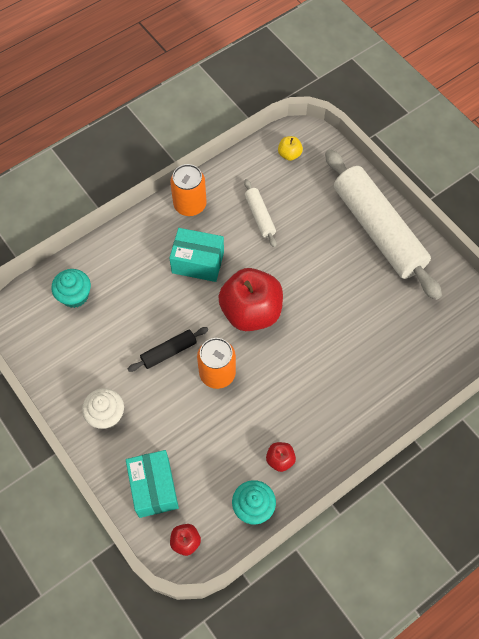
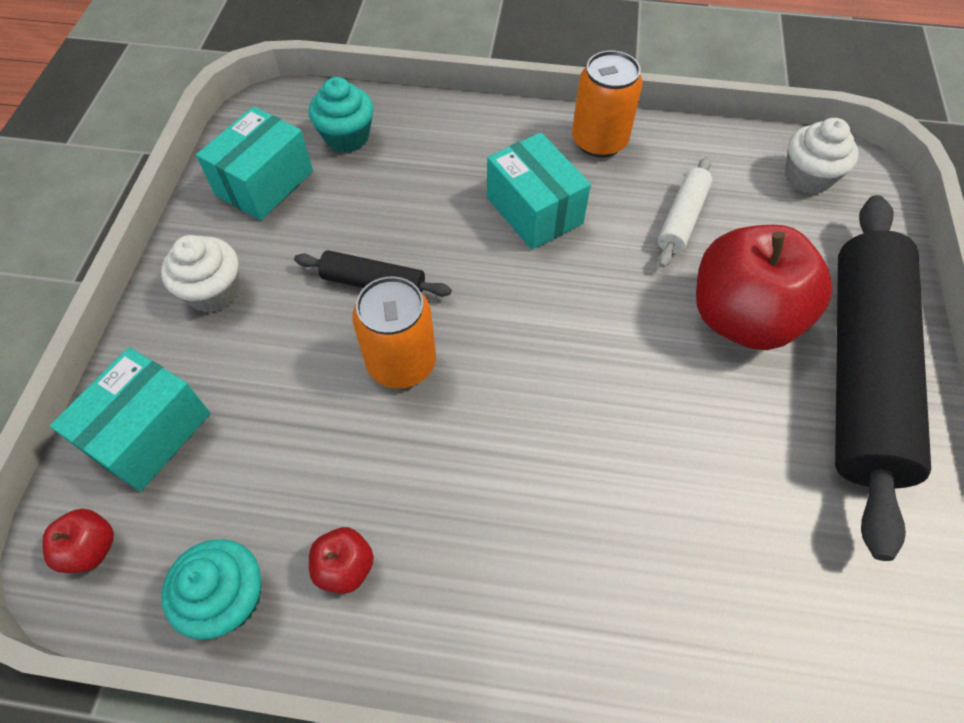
camera: 45 degrees right, 5 degrees down
(65, 350) = (264, 183): none -> turquoise box
(251, 312) = (537, 324): red apple -> red apple (741, 317)
(289, 154) = (807, 177): yellow apple -> white cupcake
(378, 230) = (861, 371): white rolling pin -> black rolling pin

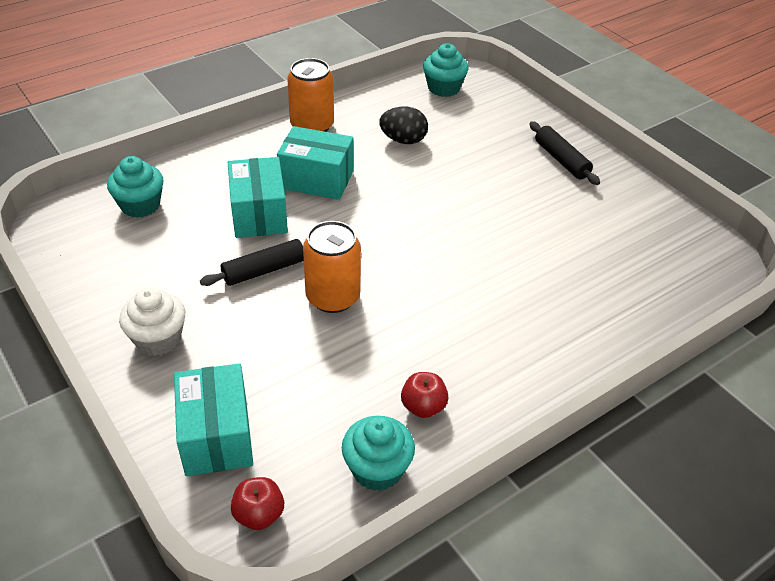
camera: 45 degrees left, 15 degrees down
(264, 183) = (113, 262): turquoise box -> turquoise box (259, 214)
(682, 219) = (403, 140): white rolling pin -> black egg
(741, 317) = (484, 168): red apple -> none
(807, 177) = (443, 88): white cupcake -> turquoise cupcake
(861, 371) = (561, 160): black rolling pin -> black rolling pin, size x0.43

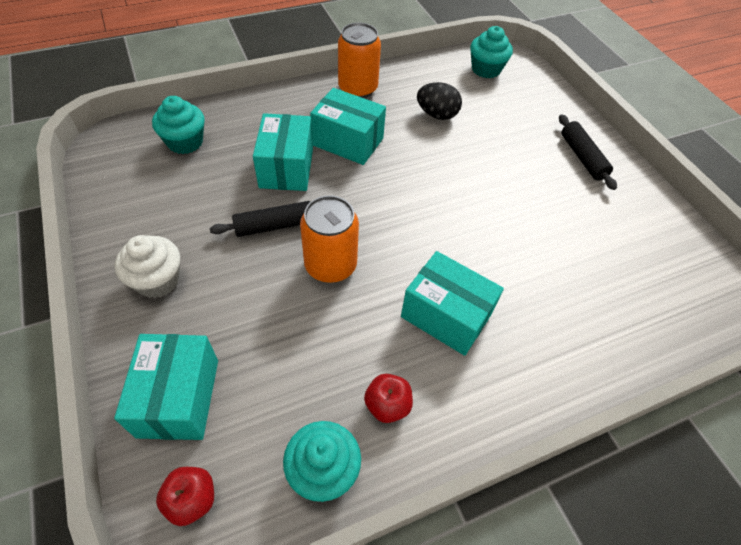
camera: 10 degrees right, 10 degrees up
(460, 323) = (446, 316): none -> turquoise box

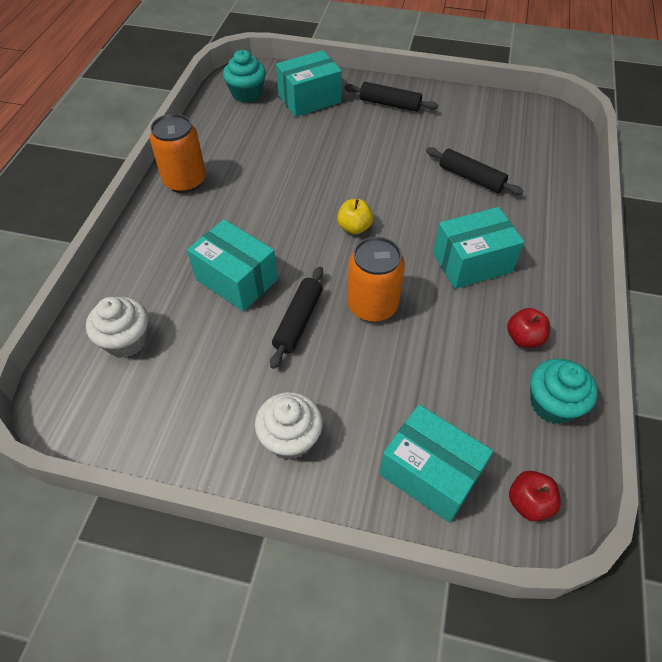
camera: 50 degrees left, 0 degrees up
(185, 142) = (126, 340): turquoise cupcake -> white cupcake
(348, 142) = (245, 223): turquoise box -> turquoise box (309, 99)
(406, 209) = (354, 227): none -> yellow apple
(437, 115) = (269, 152): black egg -> none
(555, 262) = (471, 178): none -> black rolling pin

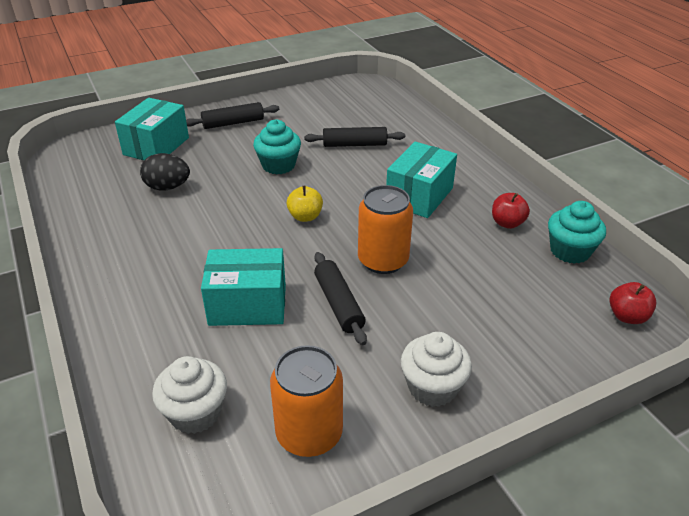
camera: 40 degrees left, 15 degrees down
(185, 181) = (103, 257): orange can -> orange can (309, 433)
(247, 94) = (88, 165): turquoise cupcake -> turquoise cupcake (278, 165)
(281, 143) = (167, 187): none -> black egg
(430, 473) = (552, 341): turquoise box -> none

